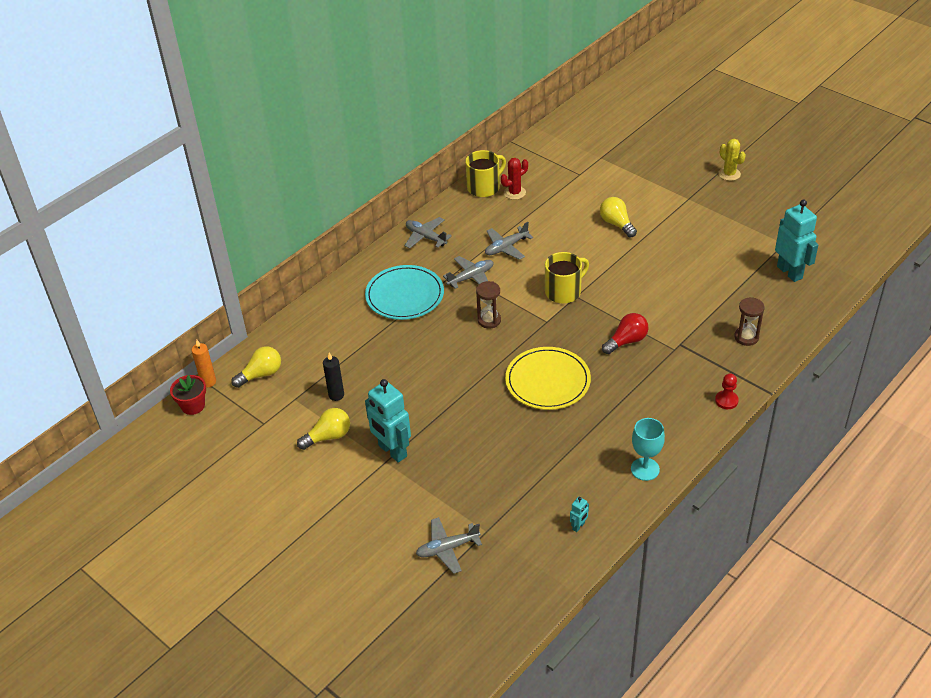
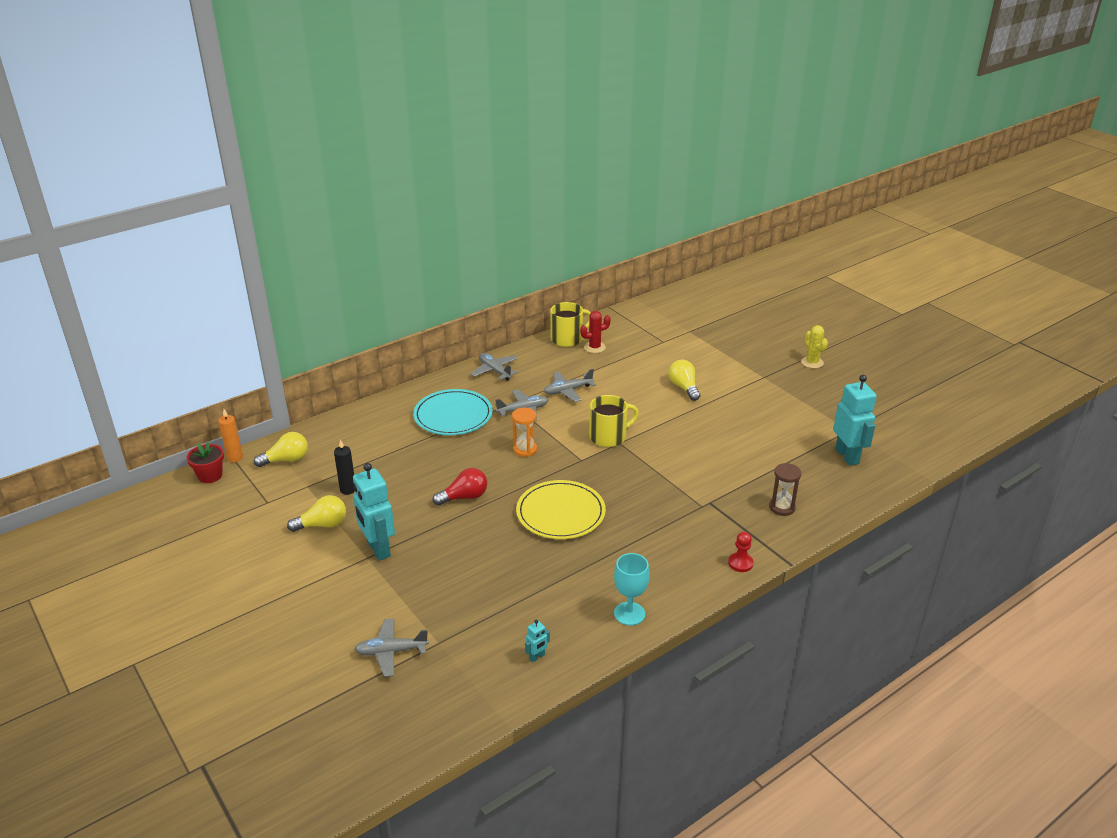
camera: 10 degrees right, 10 degrees down
(489, 320) = (525, 449): brown hourglass -> orange hourglass
(626, 341) = (655, 490): red light bulb -> red light bulb (464, 497)

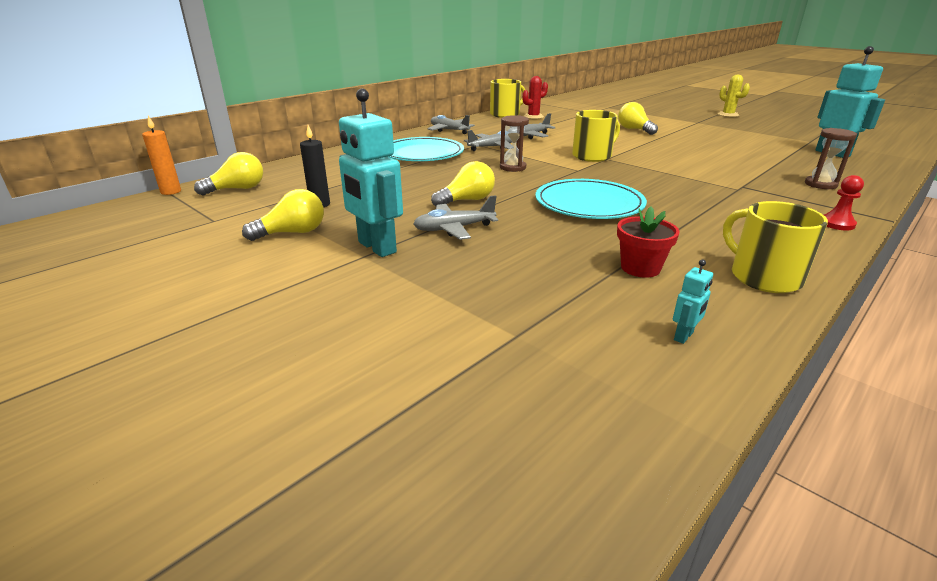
camera: 10 degrees left, 5 degrees down
(210, 475) = (135, 206): red flower pot -> red flower pot (640, 268)
(391, 652) = (444, 355): grey plane -> grey plane (454, 229)
(464, 497) = (467, 200): red light bulb -> yellow light bulb
(525, 449) = (512, 167): orange hourglass -> brown hourglass
(560, 513) = (589, 203): yellow plate -> turquoise plate
(629, 613) = (763, 277): turquoise goblet -> yellow mug

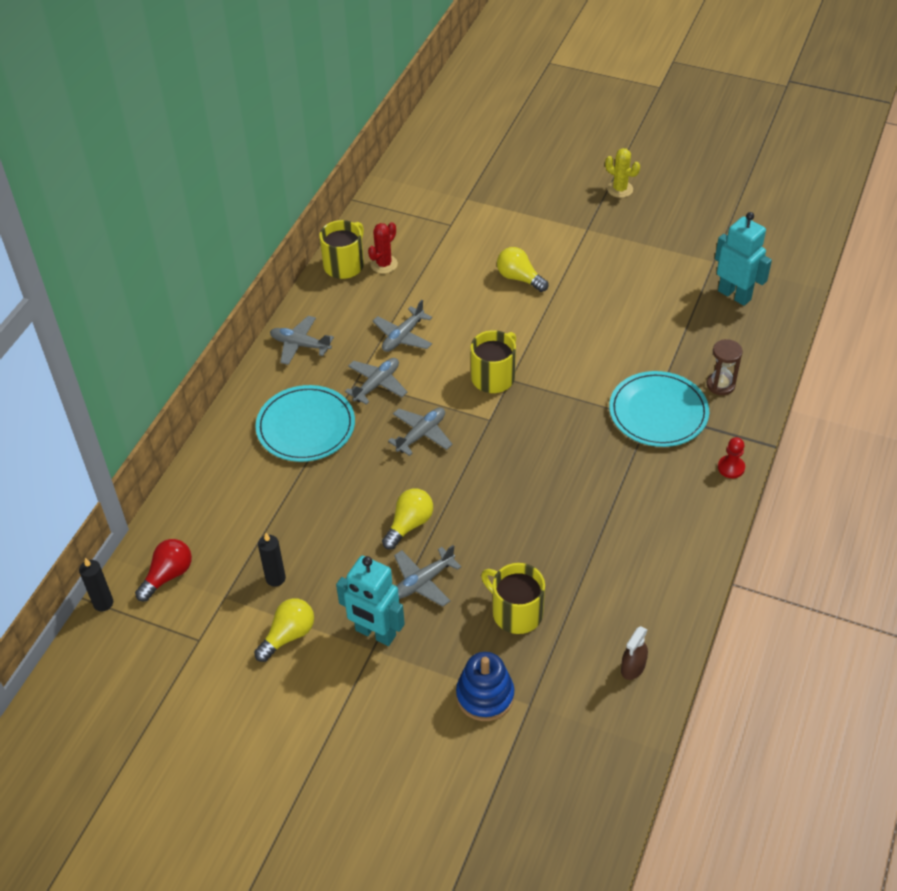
camera: 20 degrees left, 20 degrees up
(171, 192) = (103, 603): orange candle -> black candle
(237, 189) = (168, 575): yellow light bulb -> red light bulb
(461, 314) = (485, 696): none -> blue stacking toy
(512, 167) = (421, 434): brown hourglass -> grey plane
(589, 203) = (522, 494): turquoise plate -> turquoise plate (658, 412)
(640, 268) = (589, 593): red flower pot -> none
(684, 336) = (633, 668): turquoise robot -> brown spray bottle
(763, 277) = (677, 575): yellow mug -> yellow mug (516, 612)

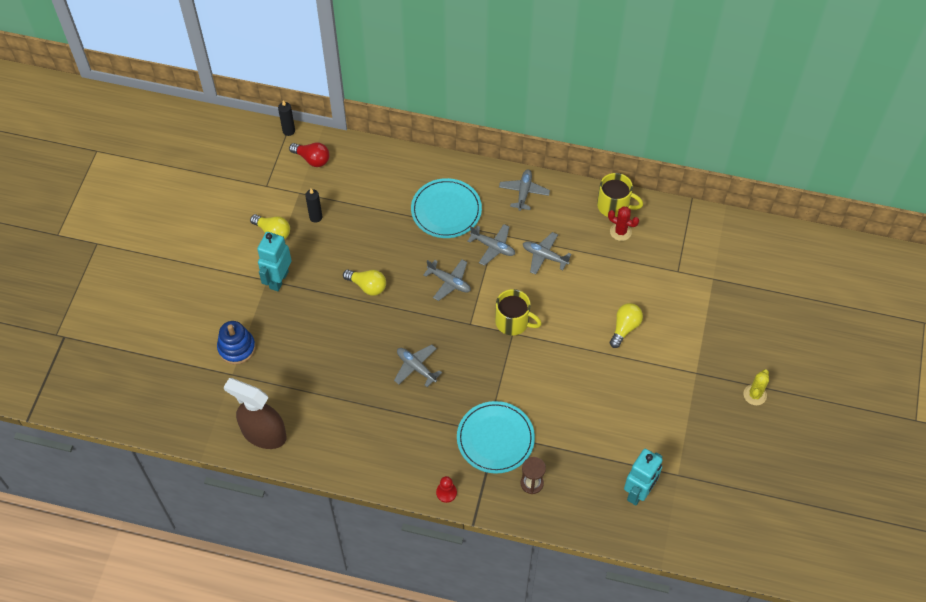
camera: 80 degrees right, 10 degrees up
(423, 581) = (321, 301): grey plane -> grey plane (416, 367)
(516, 612) = (301, 359): yellow mug -> none
(633, 668) = (263, 433): brown spray bottle -> brown spray bottle, size x2.17

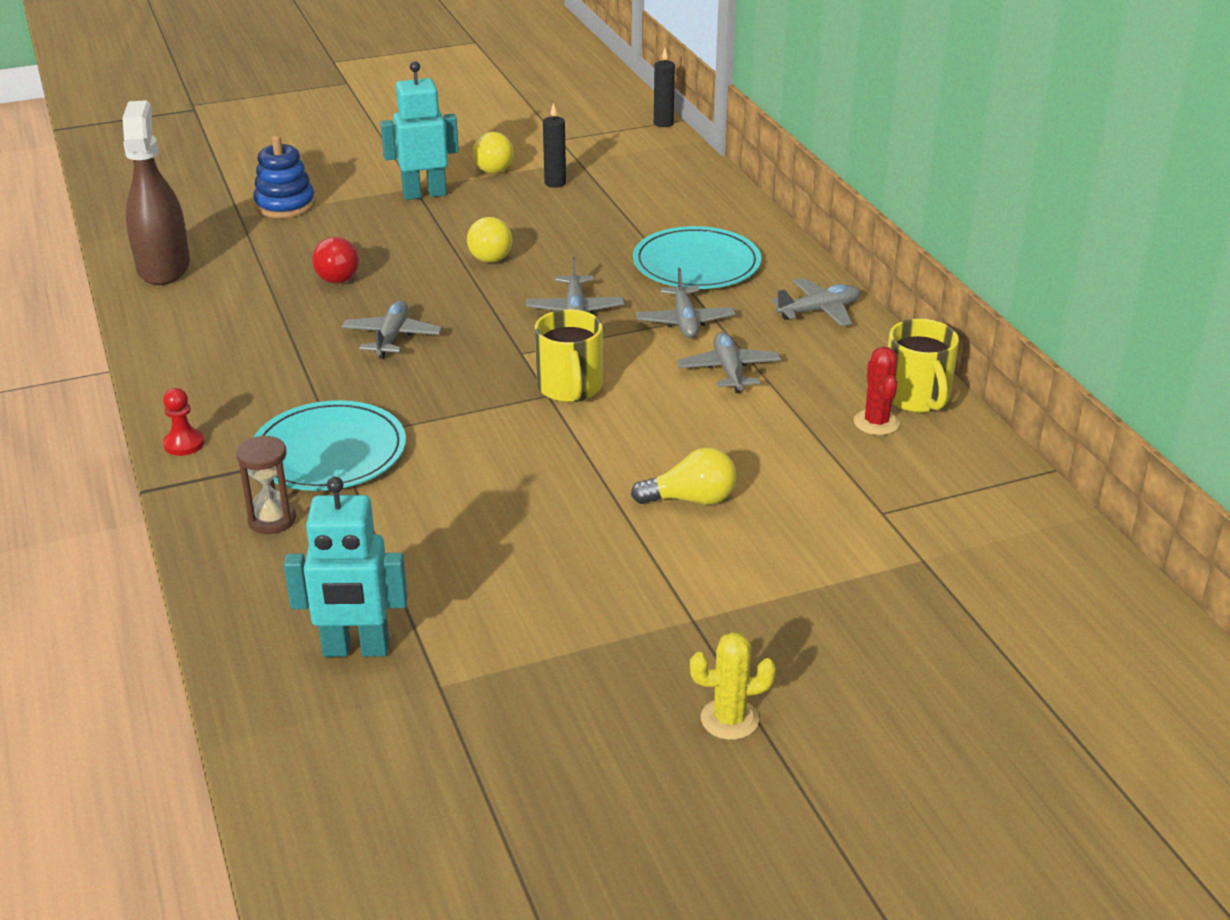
camera: 55 degrees right, 25 degrees down
(312, 159) = (642, 151): red light bulb -> red light bulb (338, 274)

